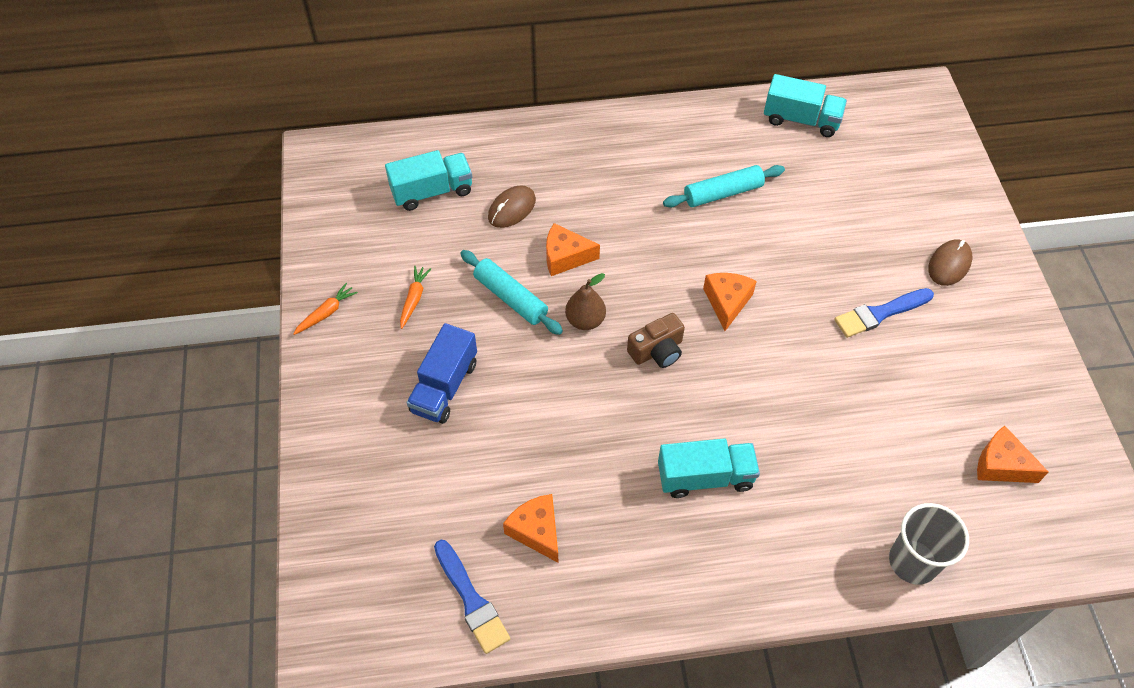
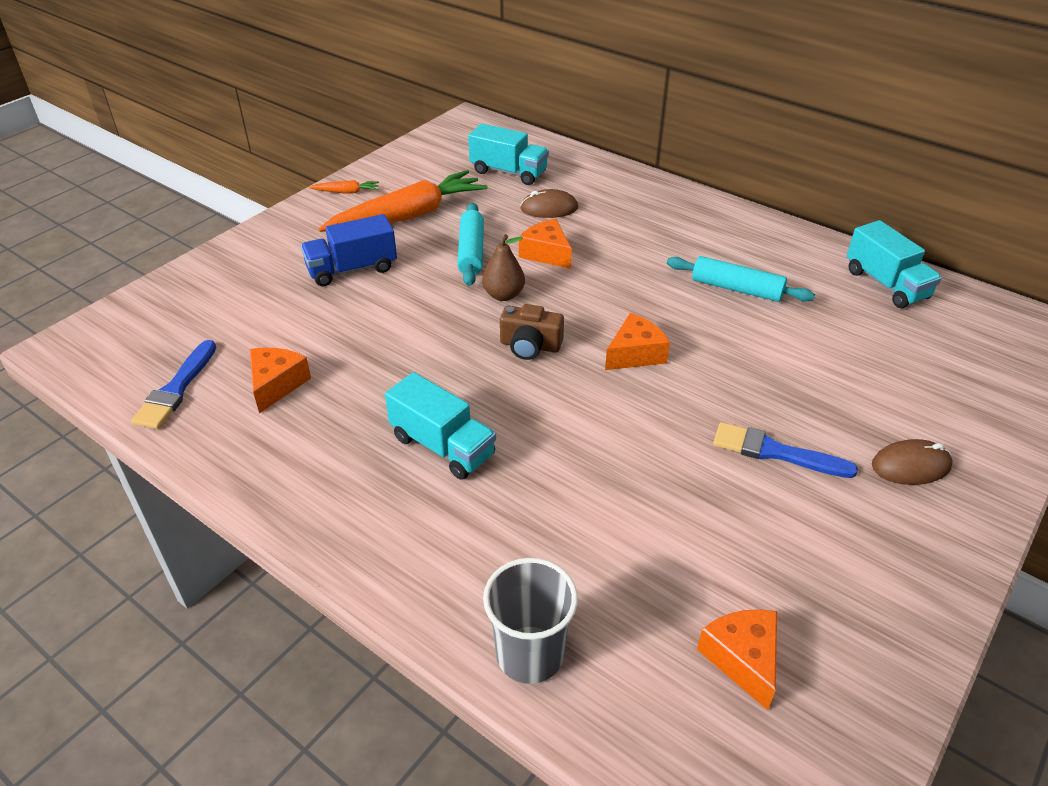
camera: 45 degrees right, 15 degrees down
(414, 299) = (408, 216): orange carrot -> orange carrot, size x2.44

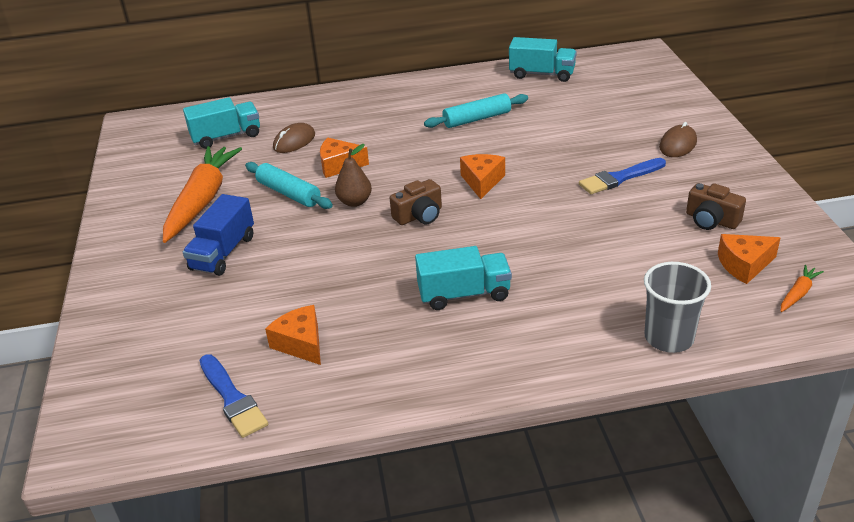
camera: 45 degrees left, 5 degrees down
(347, 192) = (123, 215): orange carrot -> orange carrot (798, 293)
(742, 659) = (744, 265): orange cheese -> orange cheese turned 45 degrees counterclockwise
(796, 579) = (711, 220): none -> brown camera

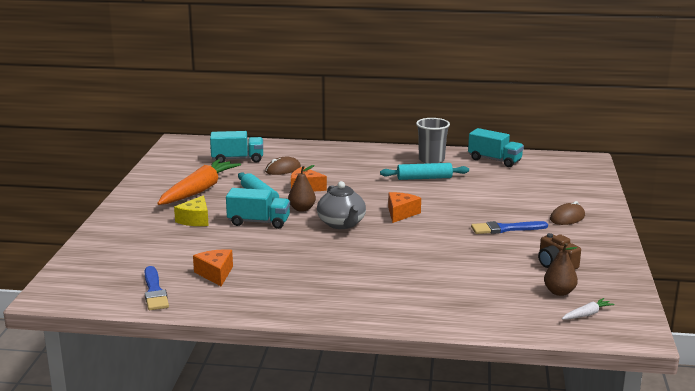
camera: 15 degrees right, 15 degrees down
(223, 253) = (195, 220): blue truck -> yellow cheese
(419, 215) = (342, 224): brown camera -> grey teapot
(464, 294) = (342, 270): turquoise truck -> turquoise truck (259, 222)
(669, 338) = (469, 319): grey cup -> grey cup (431, 160)
(744, 265) = (559, 292): orange cheese -> brown pear
(798, 293) = (587, 314): orange carrot -> white carrot

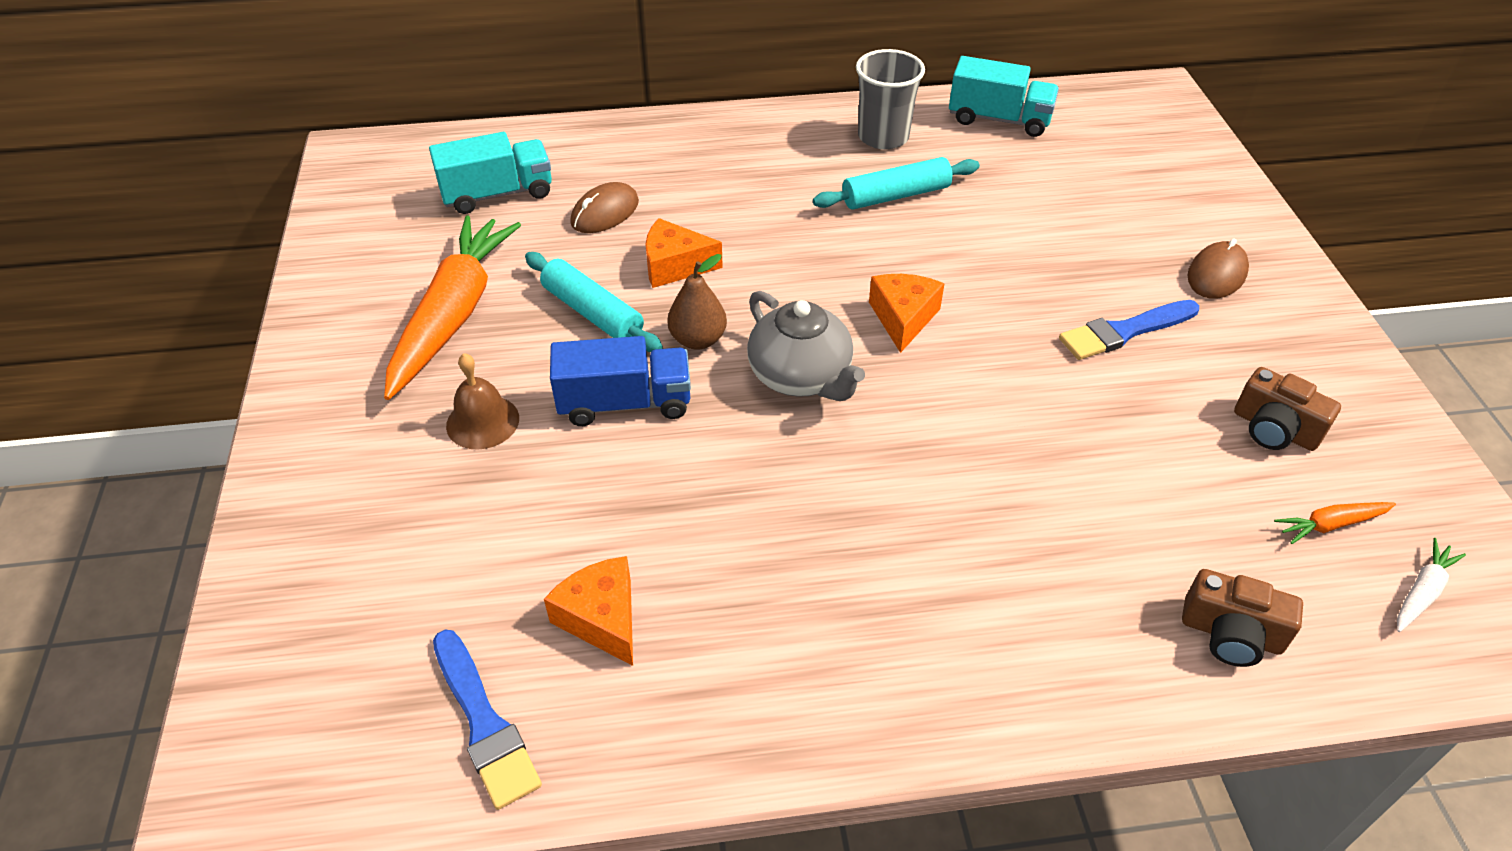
camera: 15 degrees left, 25 degrees up
(195, 220) = (482, 422): yellow cheese -> brown bell
(259, 222) = (625, 403): turquoise truck -> blue truck
(485, 313) = (1231, 634): none -> brown camera
(559, 292) = (1330, 525): brown pear -> orange carrot

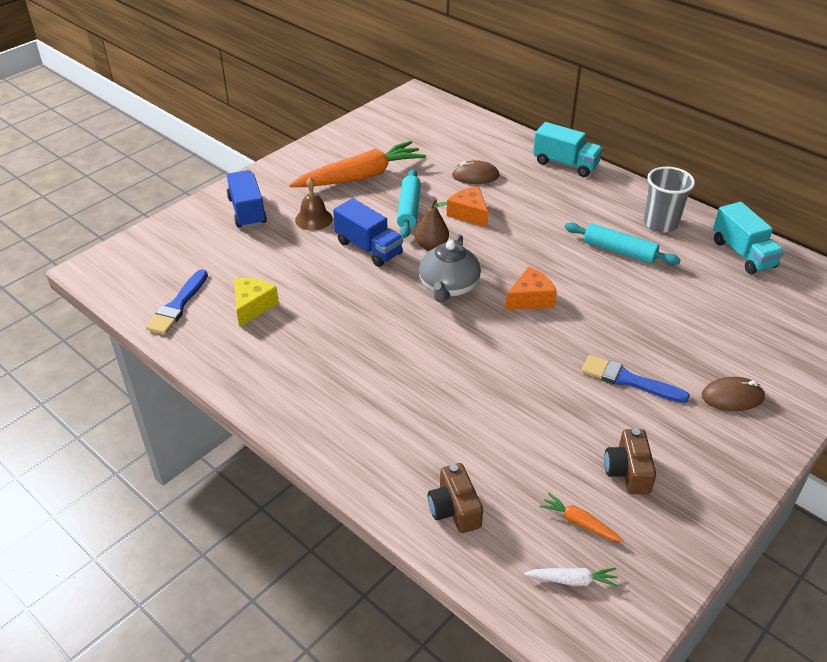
camera: 50 degrees right, 5 degrees down
(358, 488) = (247, 211): none -> blue truck
(497, 194) = (445, 143): turquoise truck -> turquoise truck (565, 164)
(602, 618) = (252, 306): orange cheese -> yellow cheese

